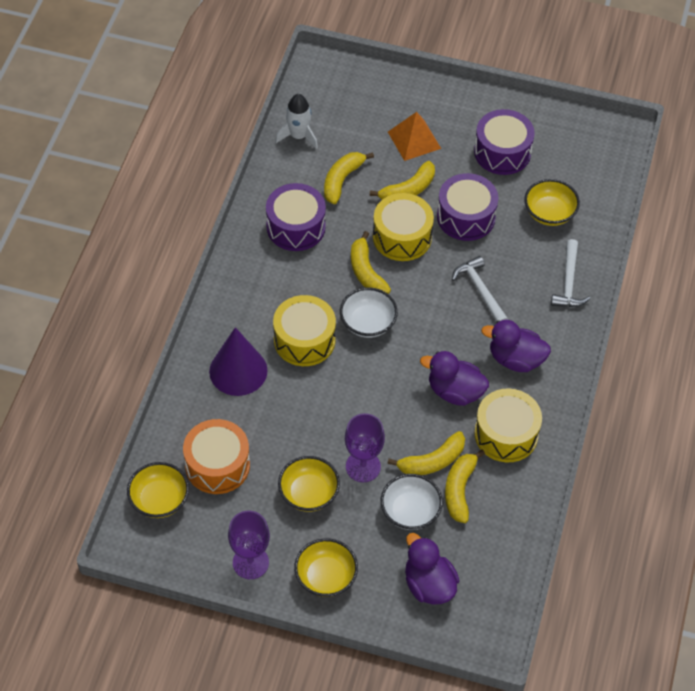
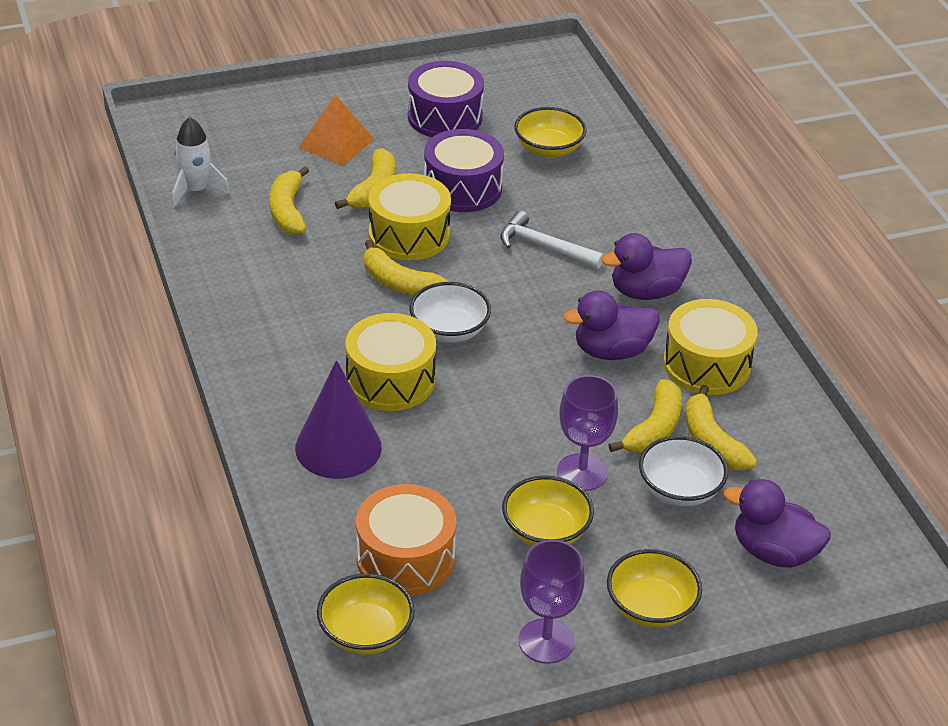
camera: 35 degrees left, 15 degrees down
(296, 227) = (274, 276): purple drum -> none
(569, 282) = (630, 200): white hammer -> none

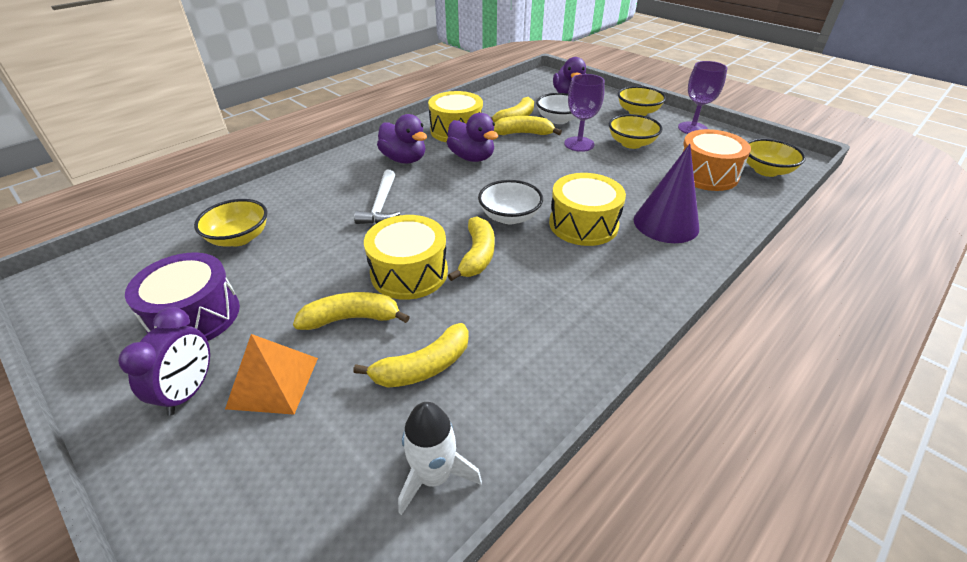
camera: 115 degrees left, 0 degrees up
(360, 109) = (189, 391): none -> purple clock
(462, 188) = (322, 265): purple drum -> none

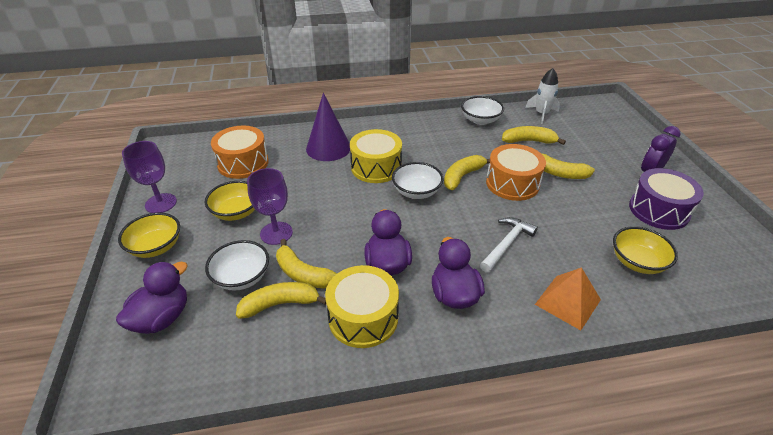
camera: 145 degrees left, 0 degrees up
(273, 382) = (605, 161): orange pyramid -> orange pyramid (568, 302)
(409, 272) = (512, 183): yellow drum -> orange drum
(538, 380) = (480, 120): none -> white bowl
(766, 171) = (203, 149): yellow bowl -> none

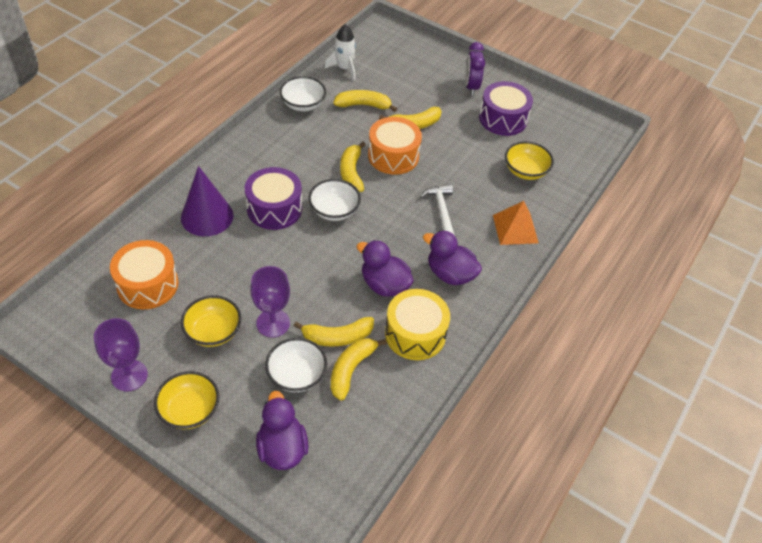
camera: 50 degrees left, 10 degrees up
(376, 167) = (274, 209): yellow drum -> purple drum
(528, 141) = (363, 105): yellow banana -> yellow banana turned 45 degrees clockwise

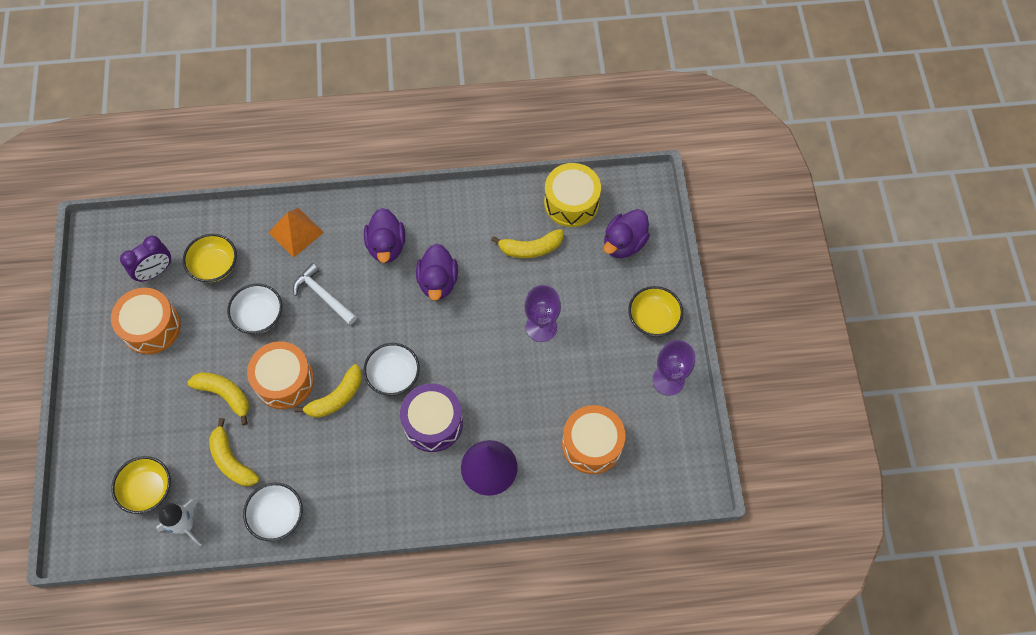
camera: 125 degrees left, 15 degrees up
(213, 331) = (585, 360): yellow bowl -> yellow bowl (148, 489)
(296, 375) = (566, 277): white bowl -> white bowl (259, 316)
(337, 337) = (513, 277): yellow banana -> none
(415, 334) = (464, 231): yellow drum -> yellow drum (571, 202)
(441, 212) = (323, 295): white hammer -> white hammer turned 90 degrees clockwise
(471, 87) = (120, 386): purple clock -> purple clock (155, 272)
(503, 119) = (151, 327): purple drum -> orange drum

